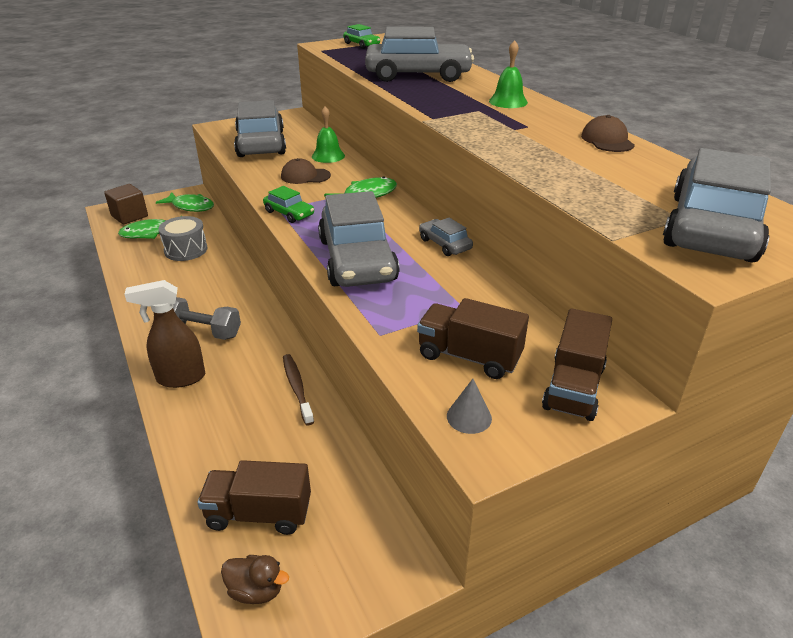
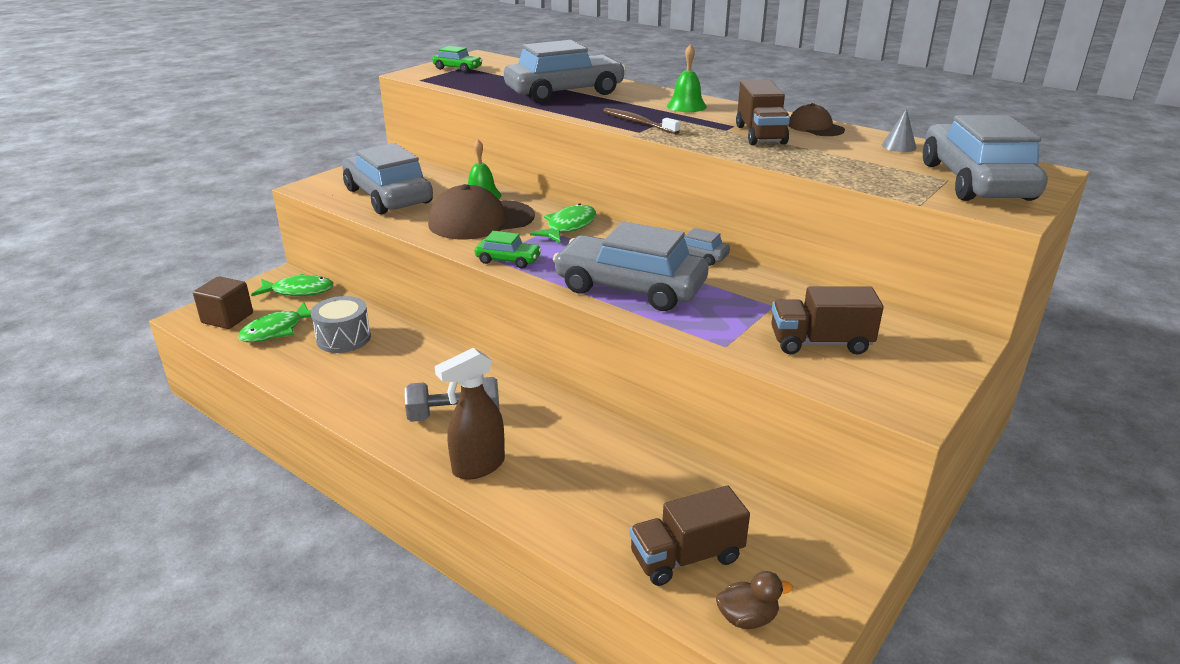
camera: 25 degrees left, 5 degrees down
(297, 388) = (612, 439): brown toothbrush -> brown toothbrush (638, 122)
(305, 176) = (481, 220): brown cap -> brown cap, size x1.84
(357, 260) = (630, 287): grey car -> grey car turned 150 degrees clockwise
(469, 417) = (870, 388): grey cone -> grey cone (898, 146)
(573, 387) = (923, 343): brown truck -> brown truck (760, 135)

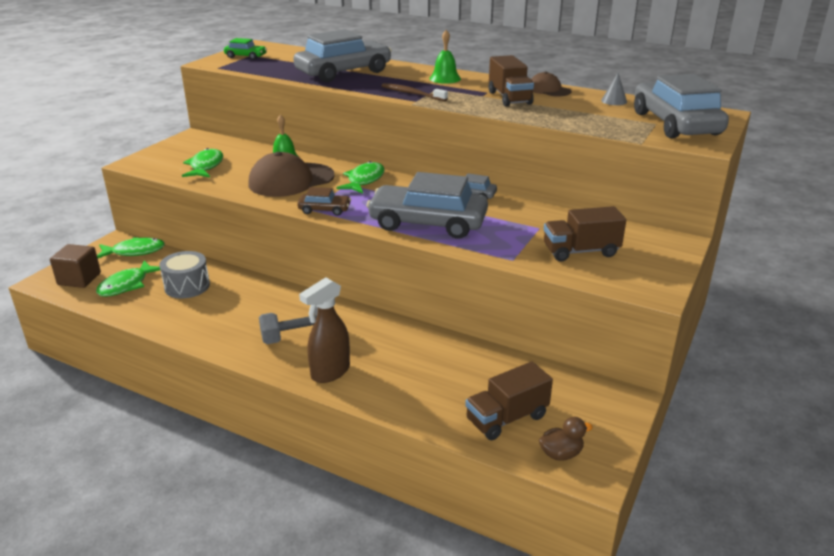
camera: 10 degrees left, 0 degrees up
(388, 196) = (205, 166): grey car -> green fish
(508, 260) = (324, 210): green car -> brown car

